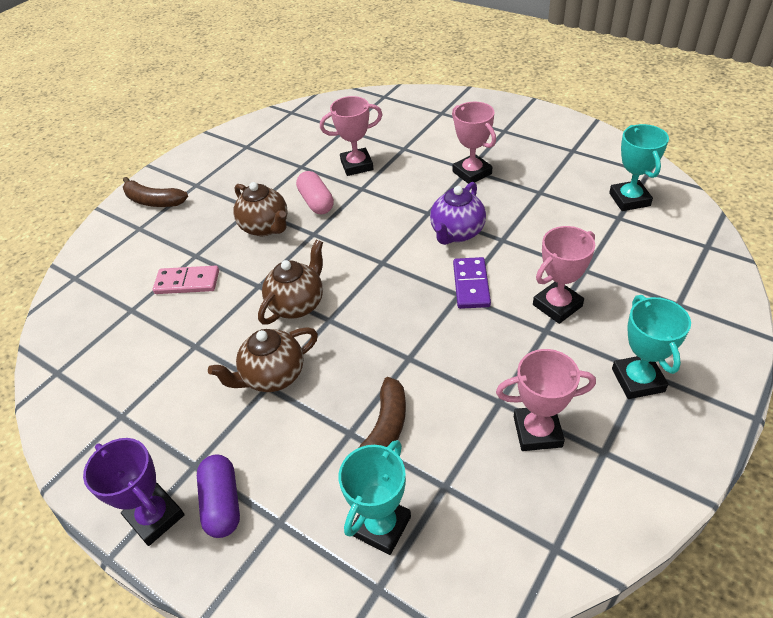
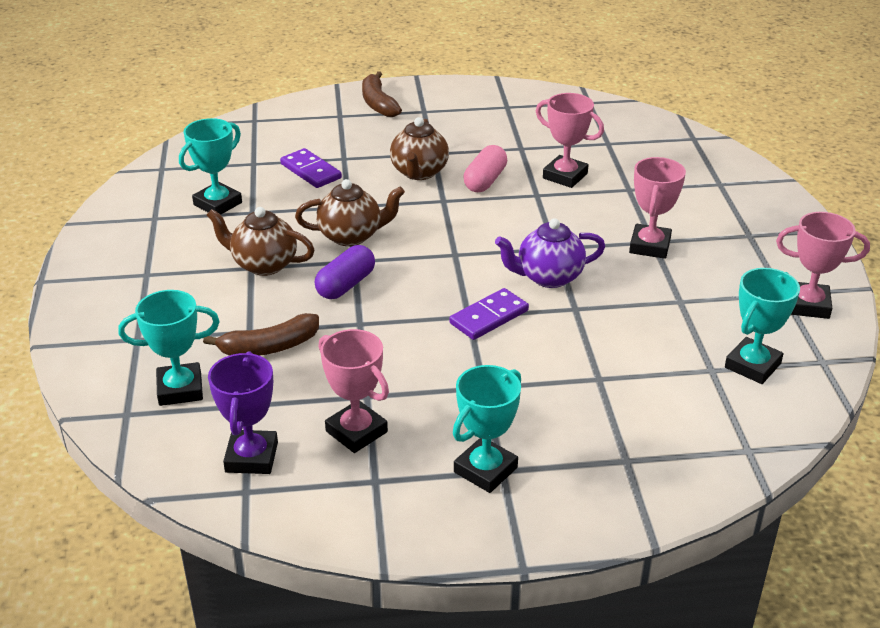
camera: 45 degrees right, 10 degrees down
(155, 517) = (90, 281): purple trophy -> purple trophy (252, 457)
(156, 362) = (217, 204): none -> turquoise trophy
(187, 282) = (310, 171): pink domino -> purple domino
(222, 503) = (128, 304): purple capsule -> purple capsule (346, 285)
(557, 305) = (525, 380): pink trophy -> pink trophy (808, 305)

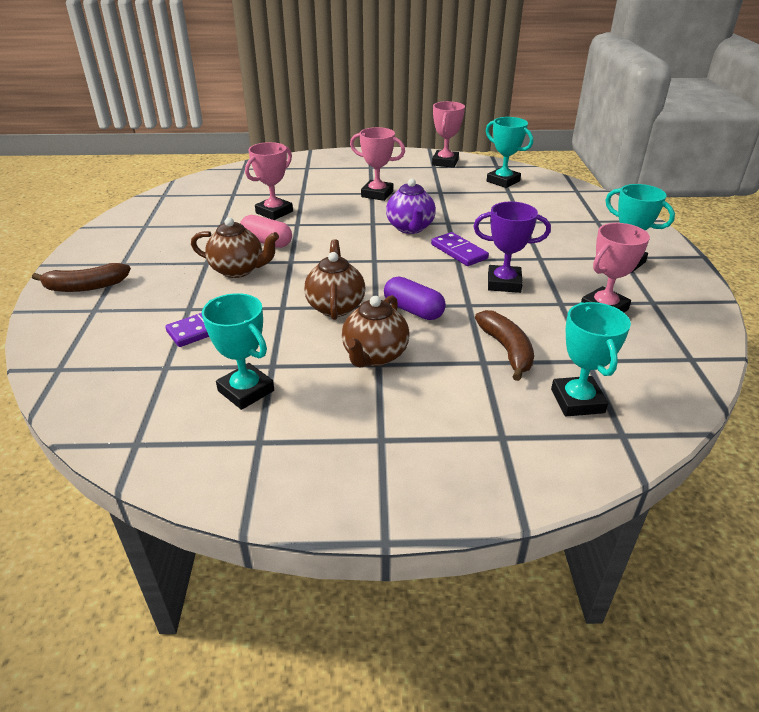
camera: 85 degrees left, 0 degrees up
(252, 457) = (652, 356): purple trophy -> purple trophy (504, 283)

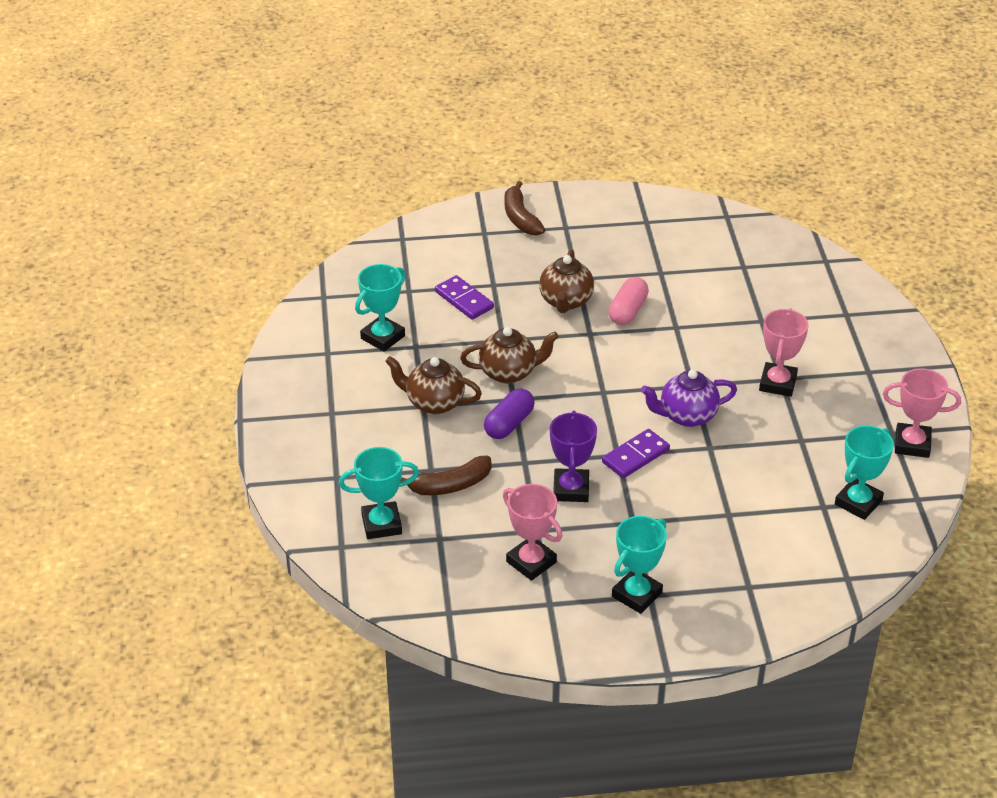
camera: 85 degrees right, 5 degrees up
(274, 212) = (702, 305): pink trophy -> none

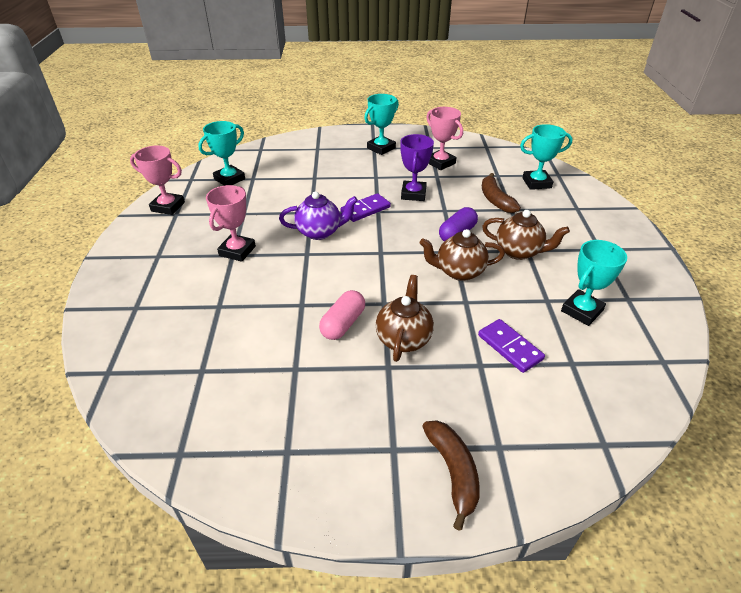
camera: 175 degrees left, 0 degrees up
(450, 485) = (495, 200): brown banana -> brown banana turned 90 degrees counterclockwise

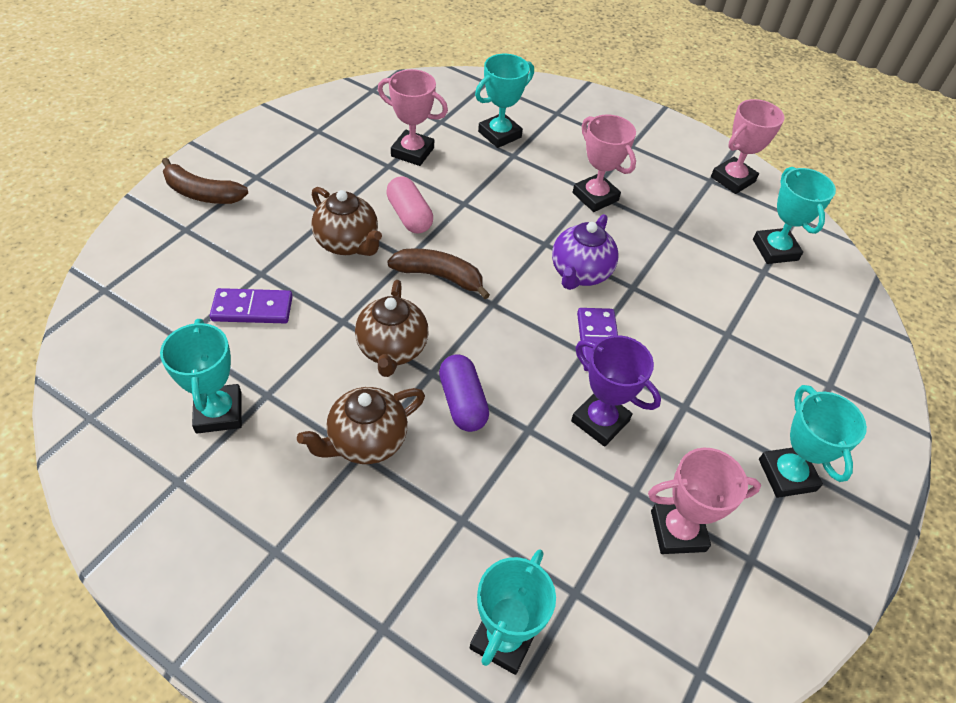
camera: 120 degrees right, 10 degrees up
(195, 325) = (499, 134): none -> turquoise trophy
(263, 364) = (412, 152): none -> pink trophy
(459, 272) = (392, 349): brown teapot -> brown teapot turned 150 degrees clockwise
(495, 200) = (503, 519): brown banana -> brown banana (439, 276)

